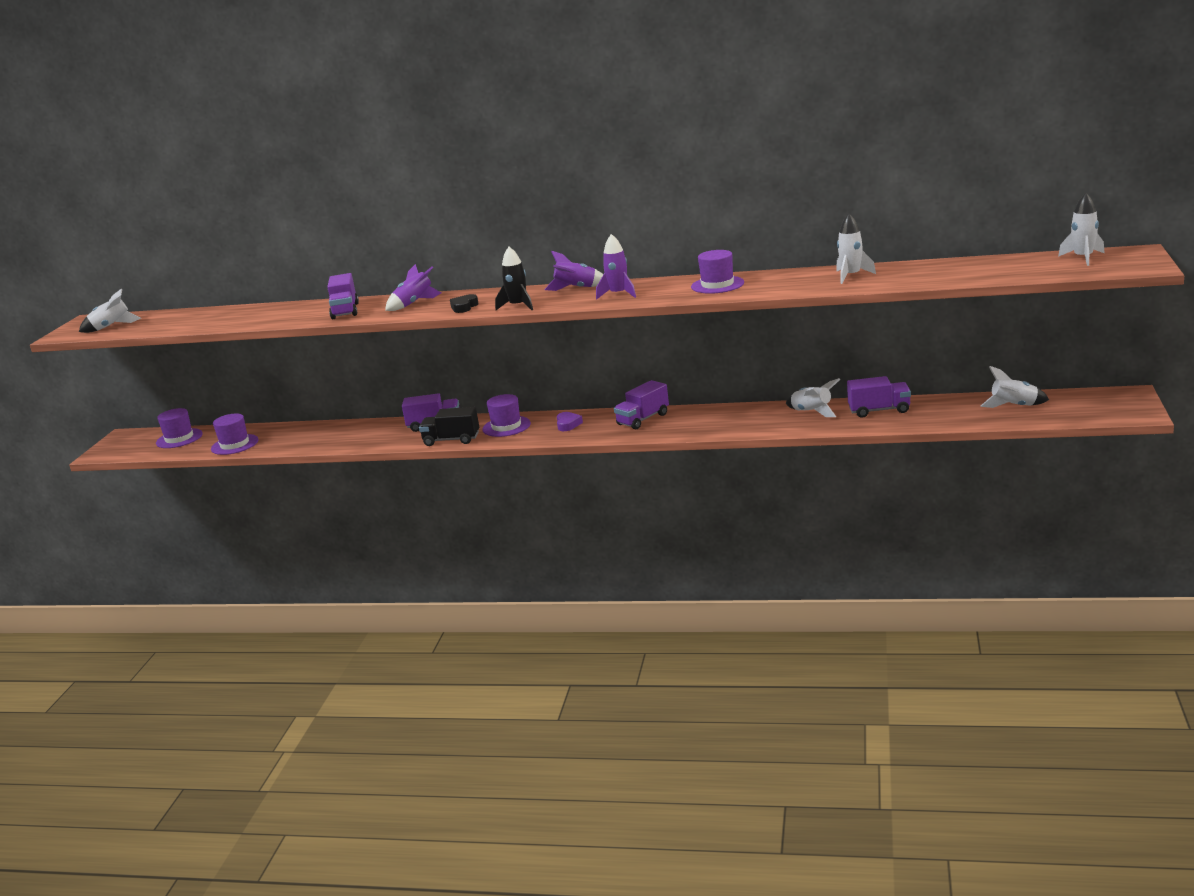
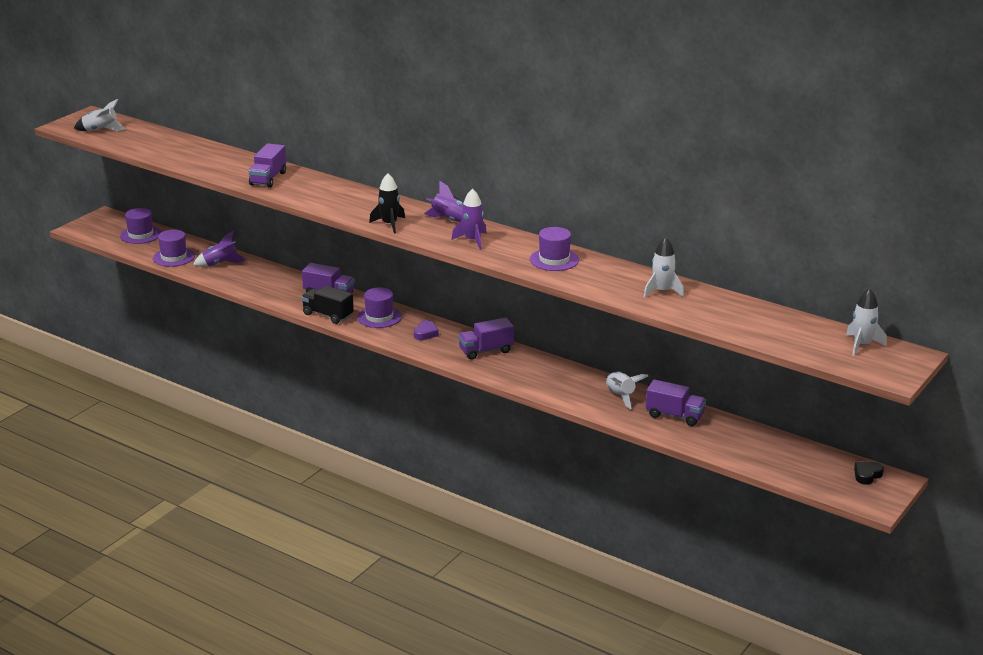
camera: 20 degrees right, 5 degrees up
(414, 304) = (322, 190): purple rocket -> purple rocket (220, 264)
(464, 307) = (352, 209): black heart -> black heart (867, 475)
(1014, 406) = (786, 455): white rocket -> none

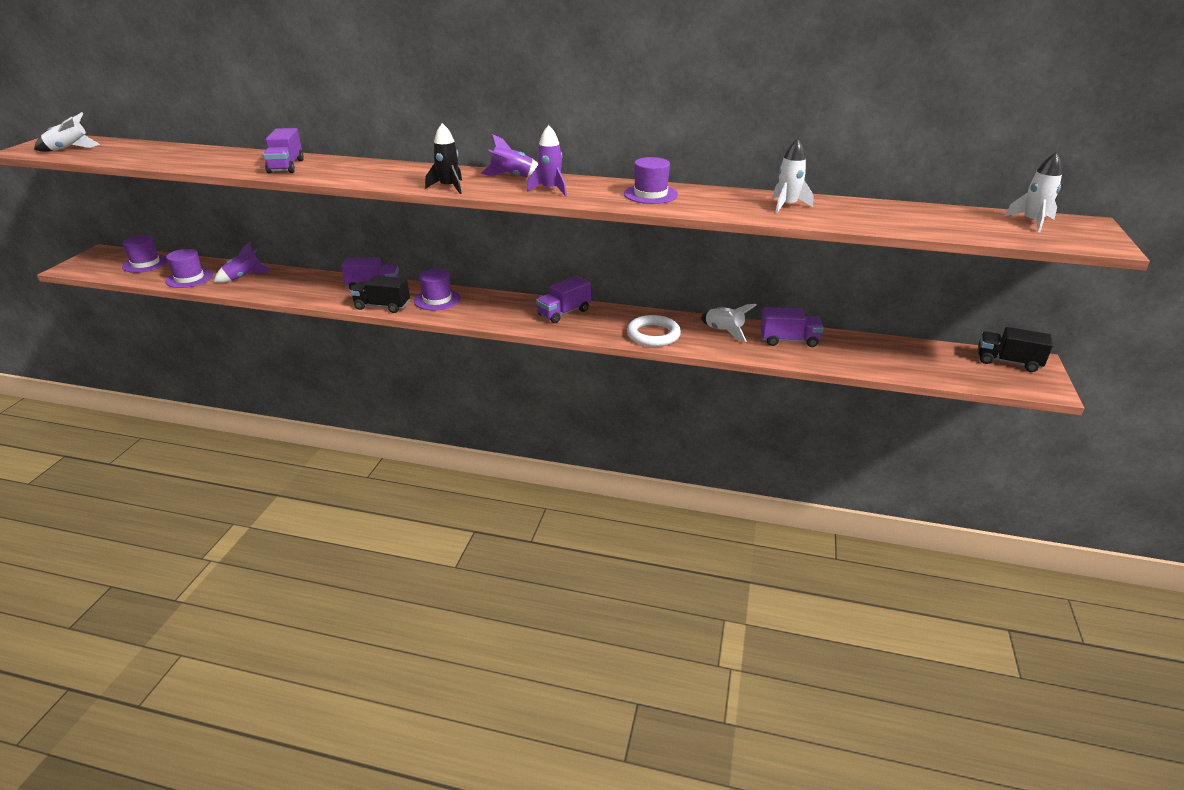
camera: 20 degrees left, 5 degrees up
(425, 333) = (493, 307): purple heart -> none
(552, 387) = (653, 335): none -> white ring
(867, 475) = (1008, 362): black heart -> black truck

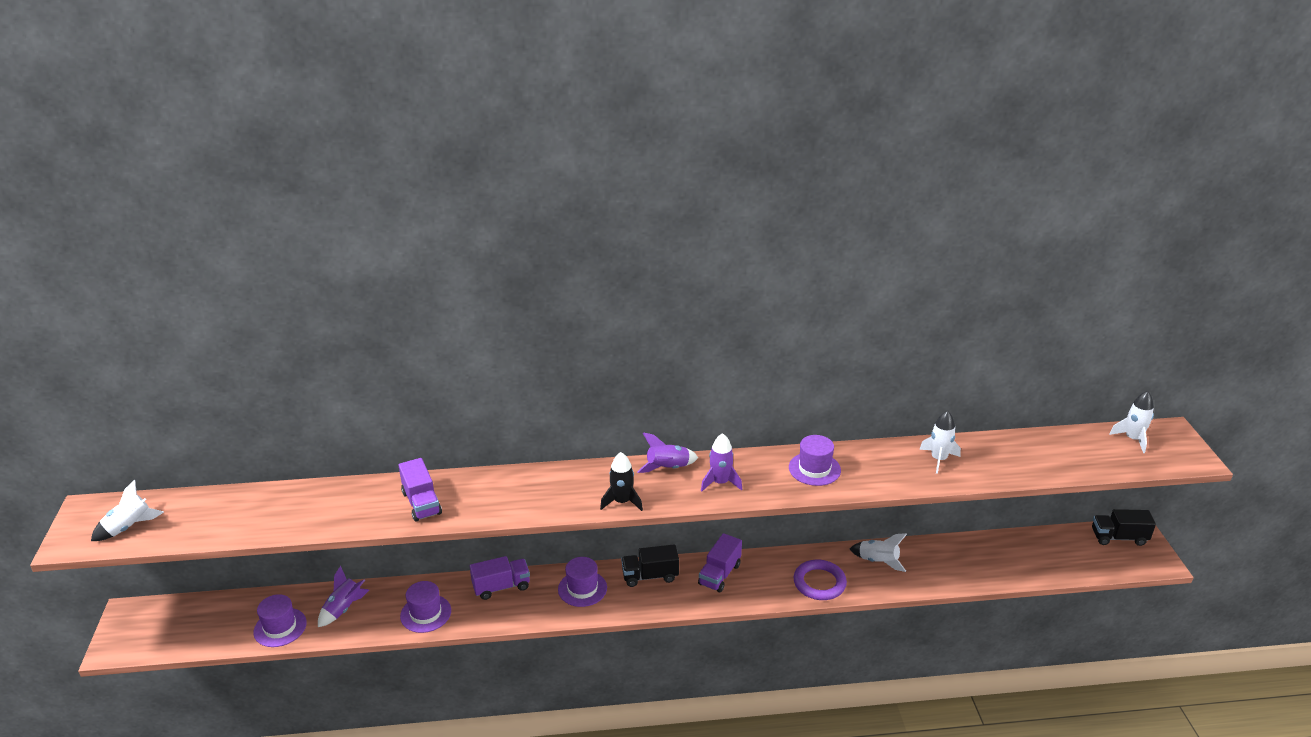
camera: 20 degrees left, 0 degrees up
(145, 263) = (204, 617): purple hat -> purple hat (425, 613)
(382, 306) = (533, 614): black truck -> black truck (650, 576)
(653, 335) = (819, 583): white ring -> purple ring
(789, 340) = (938, 558): purple truck -> none

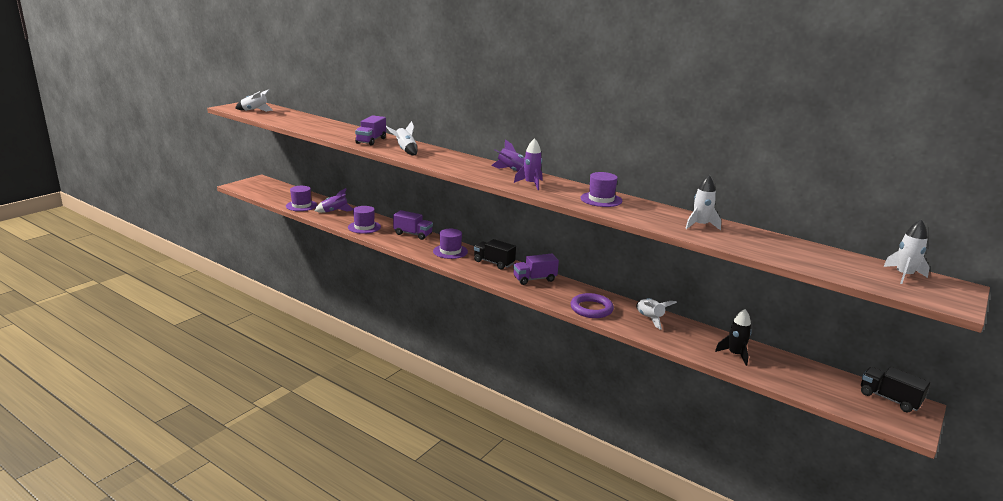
camera: 40 degrees right, 10 degrees down
(496, 499) = (405, 150): none -> white rocket
(622, 502) = (463, 171): black rocket -> black rocket (735, 354)

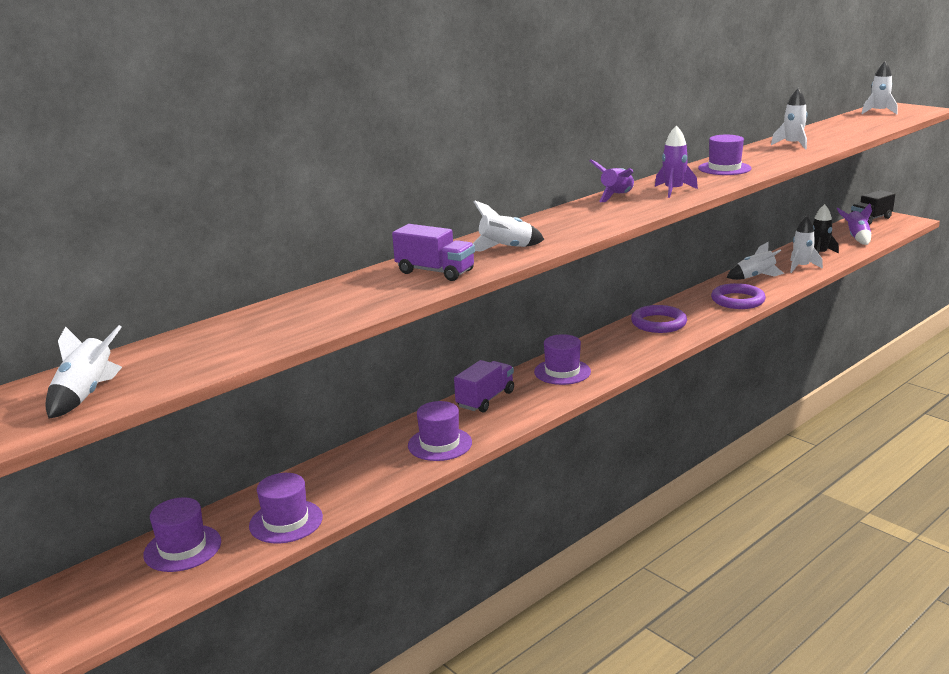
camera: 75 degrees left, 0 degrees up
(286, 193) = (182, 548): none -> purple hat
(335, 211) = (341, 478): purple rocket -> purple rocket (856, 238)
(494, 263) = (606, 344): black truck -> none
(534, 279) = (658, 323): purple truck -> purple ring
(690, 342) = (801, 267): none -> white rocket

